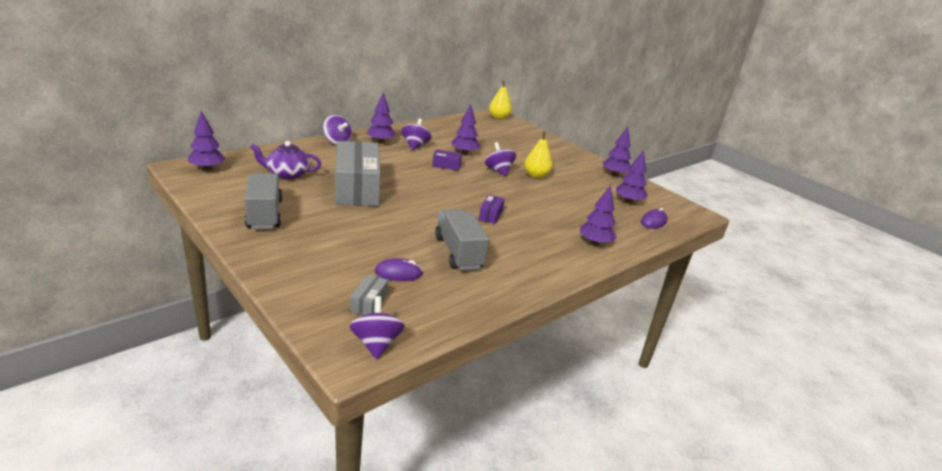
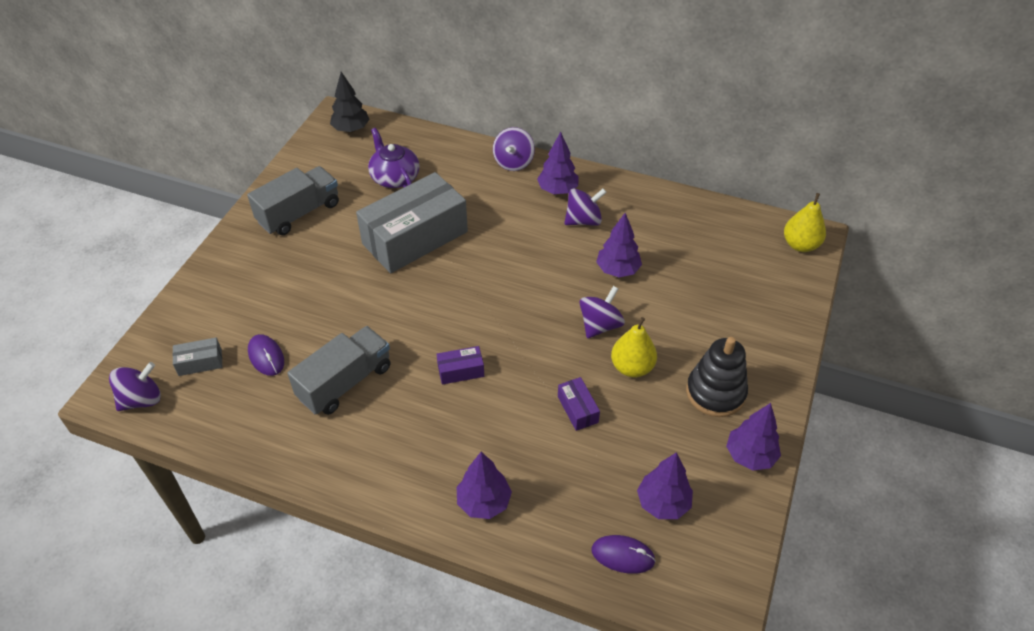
camera: 65 degrees right, 20 degrees up
(207, 169) = (351, 129): purple tree -> black tree
(446, 165) = (557, 273): purple box -> purple box (577, 409)
(571, 166) = (715, 392): none -> black stacking toy

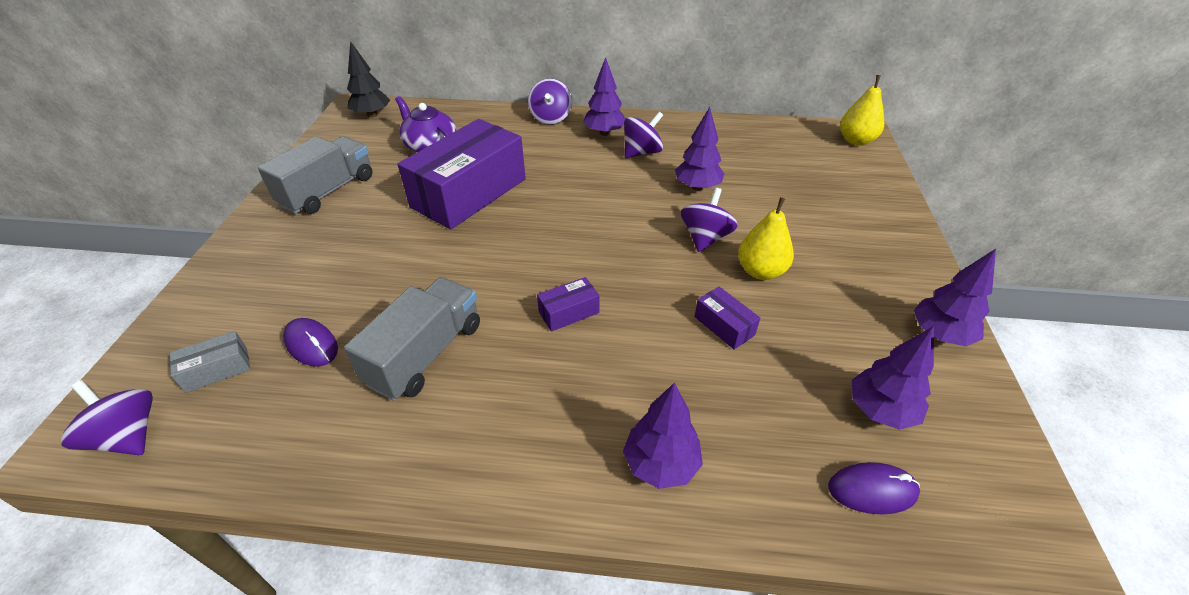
camera: 15 degrees left, 5 degrees down
(141, 399) = (128, 436): purple spinning top -> purple spinning top turned 90 degrees counterclockwise
(415, 237) = (469, 193): grey box -> purple box
(715, 392) = (862, 278): black stacking toy -> none

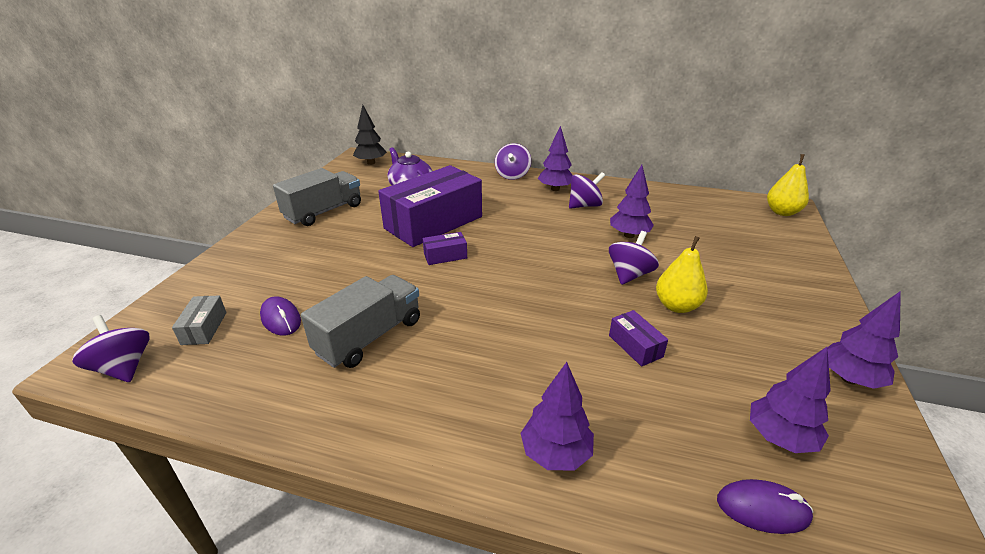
camera: 10 degrees right, 10 degrees down
(217, 370) = (204, 328): grey box -> grey box turned 75 degrees counterclockwise
(569, 312) = (497, 319): purple box -> purple box (445, 256)

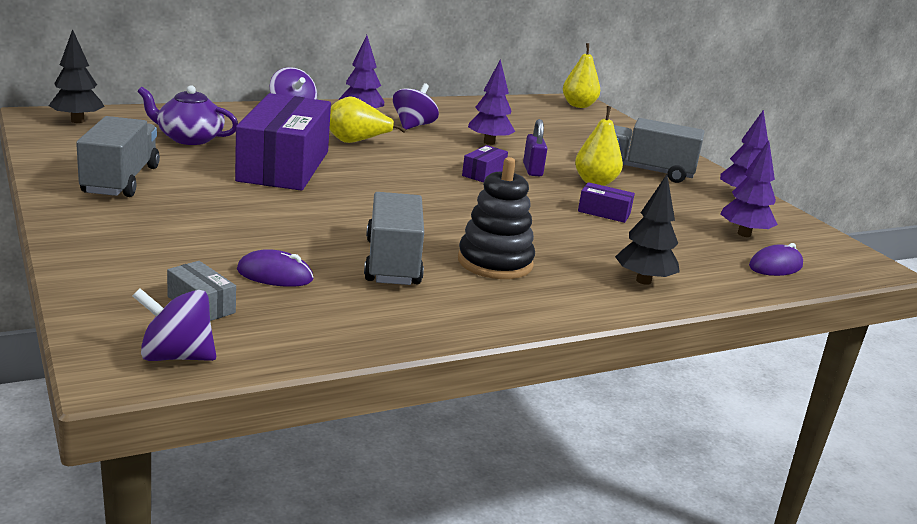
camera: 45 degrees left, 10 degrees down
(445, 256) = (350, 190): purple box -> purple box (483, 173)
(445, 368) = (495, 262): none -> black stacking toy
(516, 212) = (356, 142): none -> yellow pear
(556, 453) = (643, 281): purple tree -> black tree
(629, 274) = (532, 170): purple spinning top -> purple padlock
(758, 307) = (646, 171): none -> grey truck

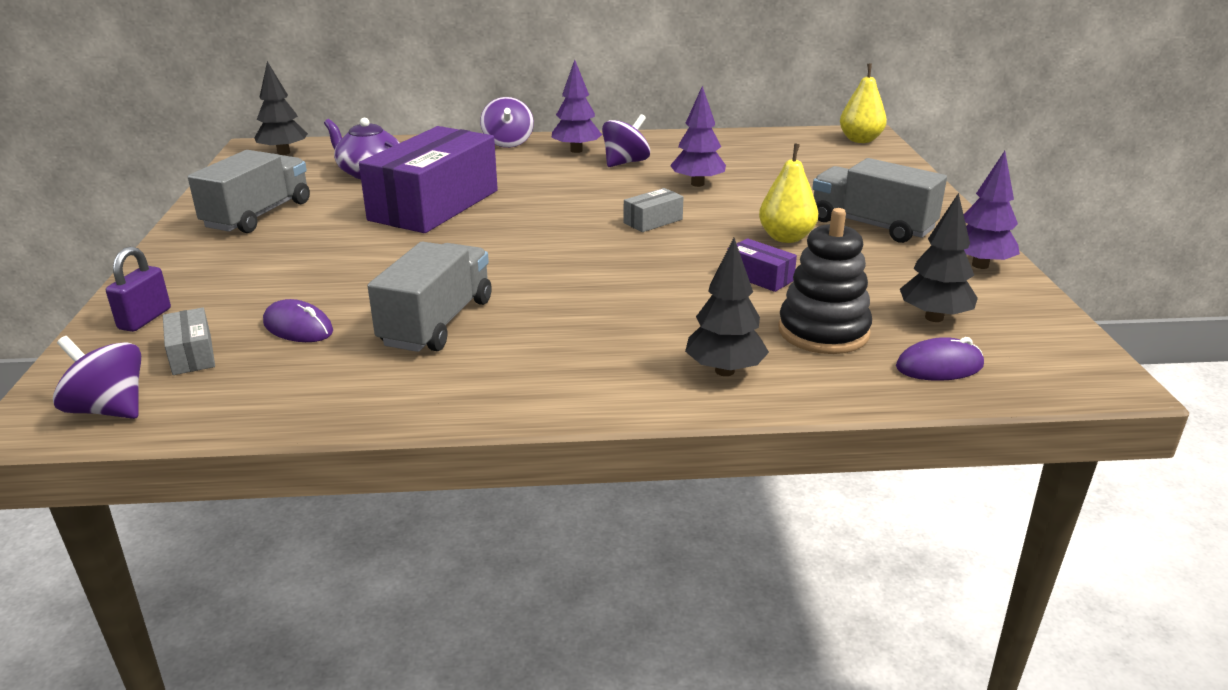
camera: 25 degrees right, 5 degrees up
(356, 142) = (541, 180): yellow pear -> none
(483, 173) = (653, 221): purple box -> grey box
(495, 262) = (556, 332): black stacking toy -> black stacking toy (823, 332)
(532, 170) = (719, 219): purple padlock -> purple padlock (145, 319)
(744, 234) = (934, 317): purple tree -> black tree

